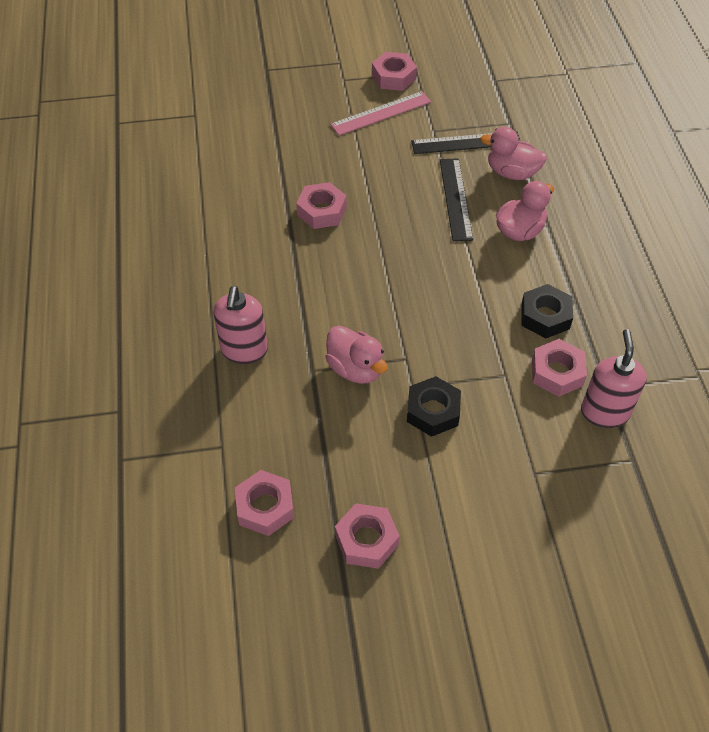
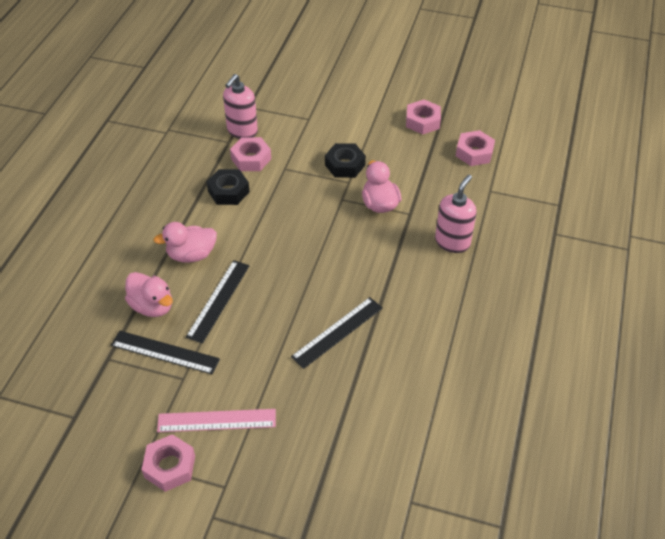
camera: 155 degrees left, 5 degrees down
(322, 211) = (337, 332): pink nut -> black ruler

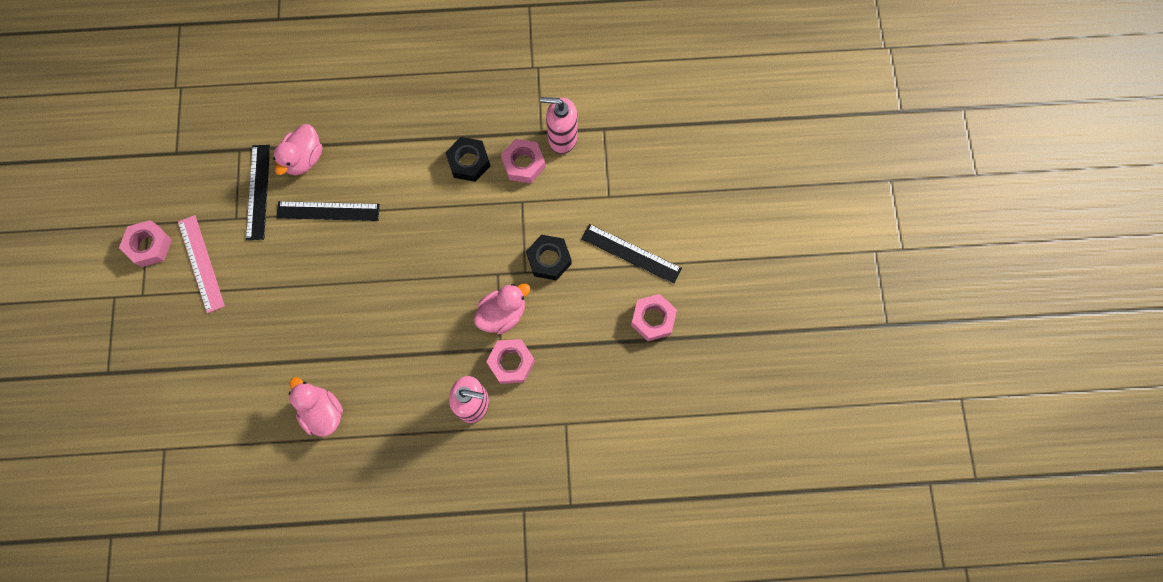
camera: 70 degrees right, 25 degrees up
(191, 255) = (375, 164): pink duck -> pink duck (322, 412)
(337, 332) = (323, 329): black ruler -> black ruler (631, 253)
(474, 153) = (621, 391): pink nut -> pink nut (511, 362)

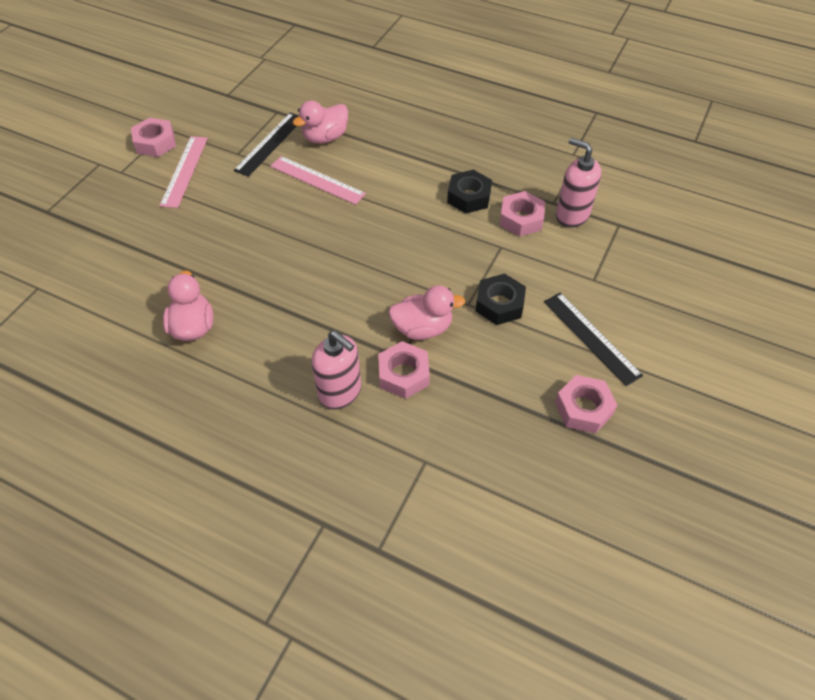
camera: 30 degrees right, 20 degrees down
(328, 211) = (317, 180): black ruler -> pink ruler

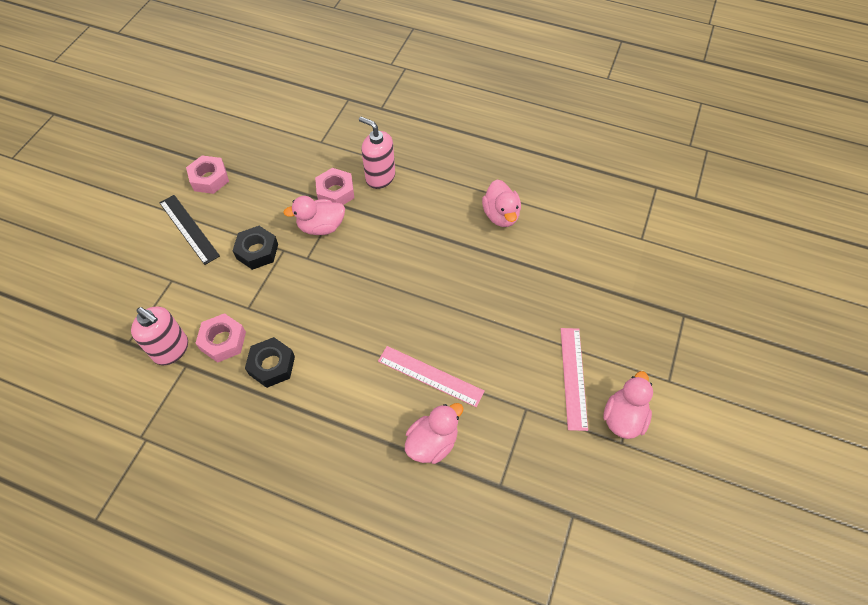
camera: 175 degrees right, 5 degrees up
(155, 143) = (623, 417): pink nut -> pink duck
(270, 144) = (494, 427): black ruler -> none

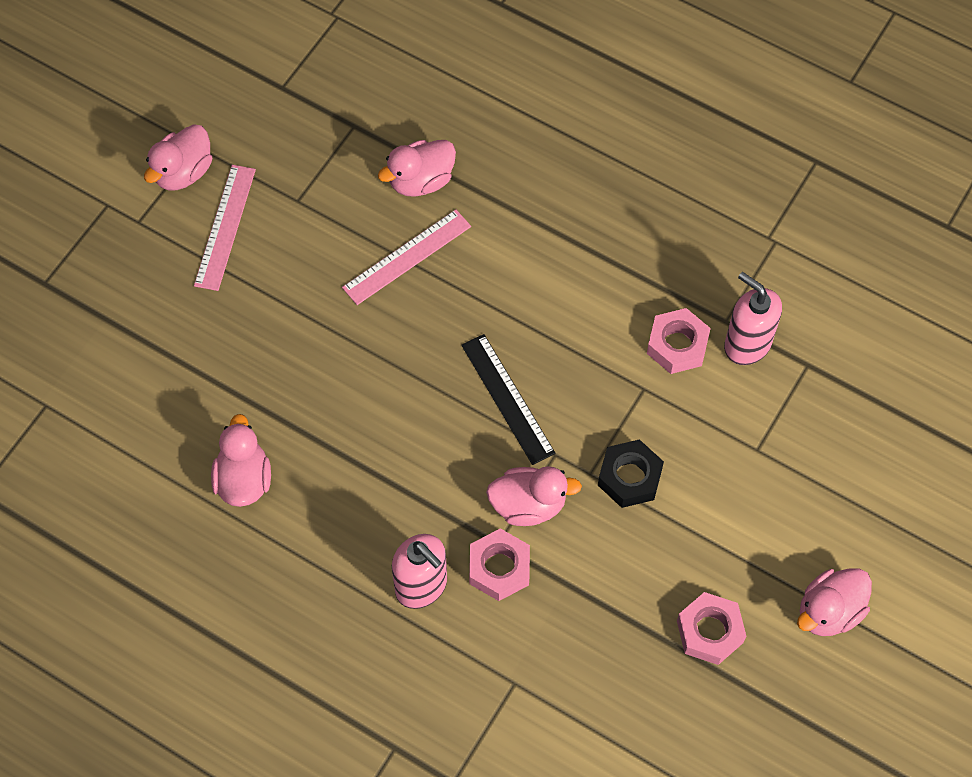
camera: 170 degrees left, 5 degrees up
(137, 198) = (829, 611): none -> pink duck
(189, 229) = (737, 535): black ruler -> black ruler (507, 398)
(272, 365) = (611, 302): black nut -> none
(430, 376) = (407, 257): pink ruler -> pink ruler turned 75 degrees counterclockwise

